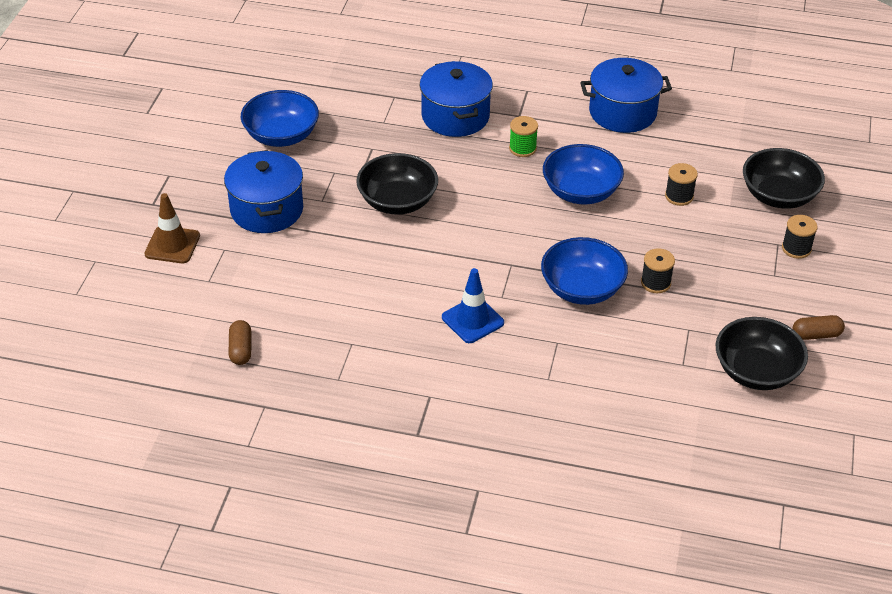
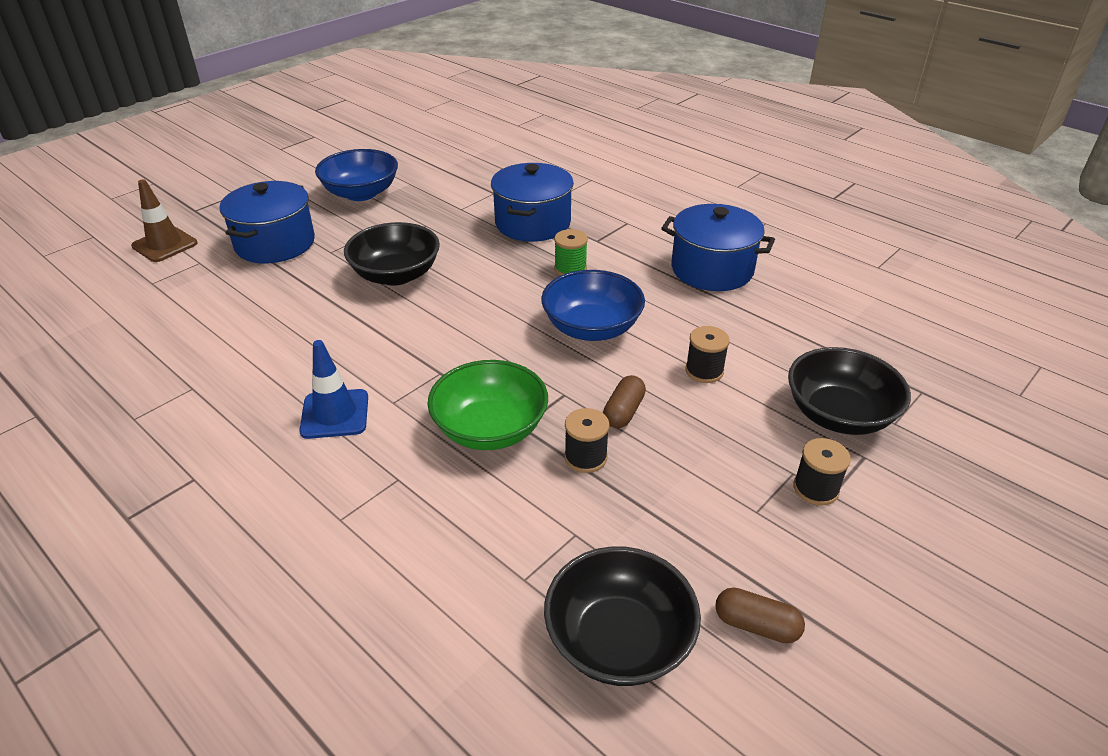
camera: 30 degrees right, 5 degrees down
(241, 349) = (92, 352): brown capsule -> brown capsule (624, 411)
(582, 289) = (490, 429): blue bowl -> green bowl

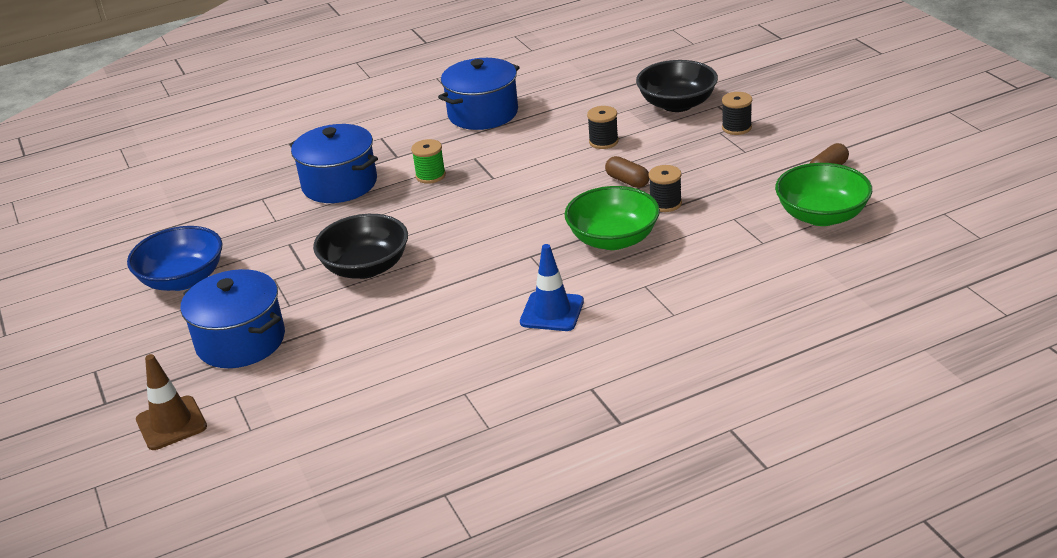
camera: 65 degrees left, 5 degrees down
(592, 328) = (521, 178): blue bowl -> none
(619, 640) = (821, 215): black bowl -> green bowl

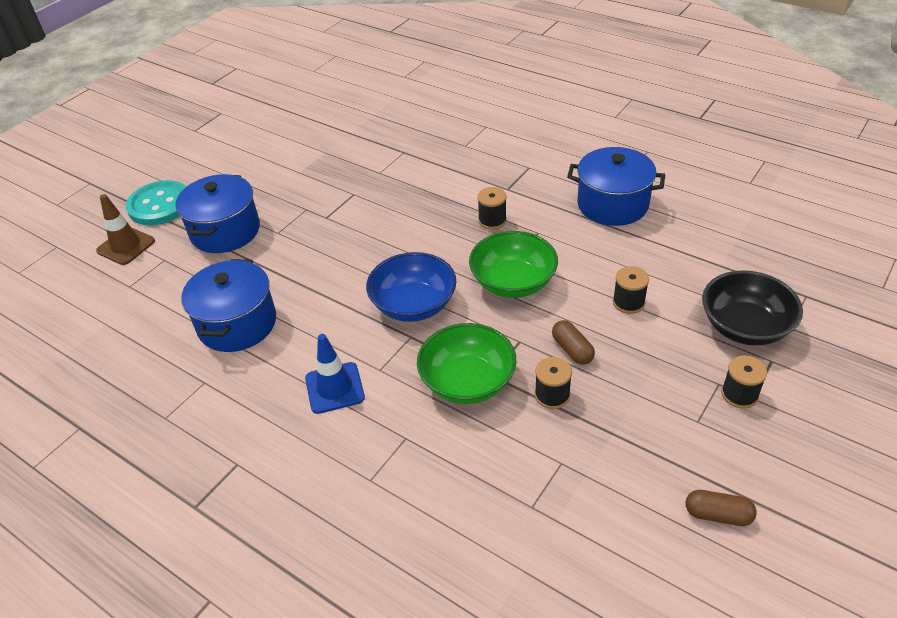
camera: 60 degrees right, 10 degrees up
(125, 385) = (159, 205): none -> turquoise button
(183, 279) = (285, 168): blue bowl -> blue bowl (414, 305)
(339, 184) = (447, 179): blue pot -> blue pot (237, 324)
(366, 267) = (343, 248): black bowl -> none
(430, 176) = (492, 220): green spool -> black spool
(627, 181) = (572, 350): brown capsule -> brown capsule turned 45 degrees counterclockwise
(821, 215) = (617, 543): green bowl -> green bowl (513, 282)

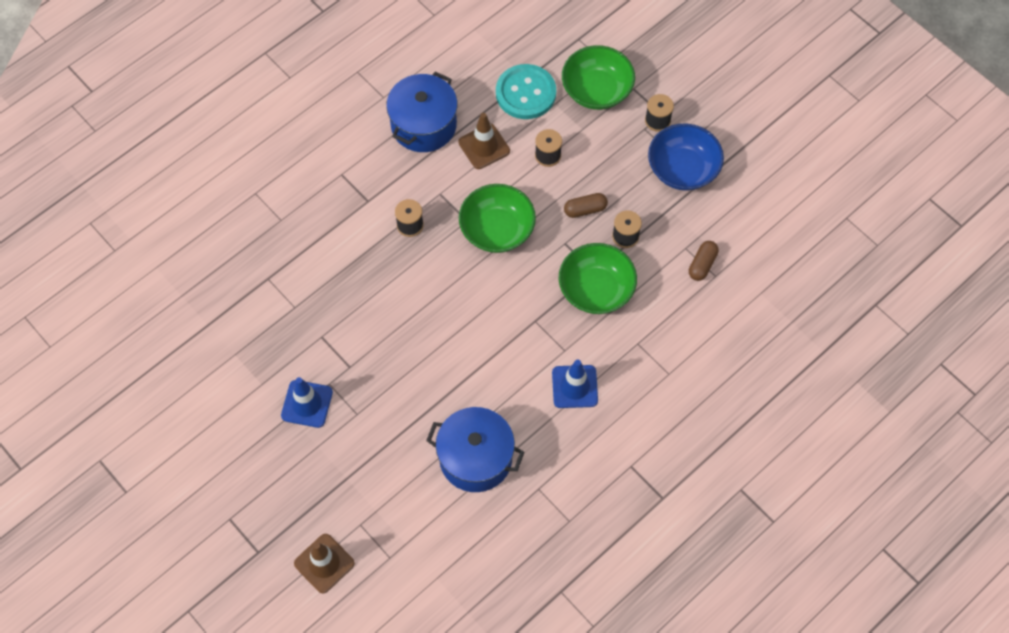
camera: 80 degrees left, 20 degrees up
(159, 205) = (264, 530): turquoise button -> turquoise button (525, 93)
(225, 231) = (336, 463): blue pot -> none
(283, 201) = (307, 404): none -> blue traffic cone
(414, 305) = (499, 311): blue bowl -> blue bowl (682, 169)
(611, 251) = (484, 146): none -> brown traffic cone
(717, 515) = (746, 172): brown capsule -> brown capsule (702, 265)
(744, 326) = (596, 90): black bowl -> green bowl

